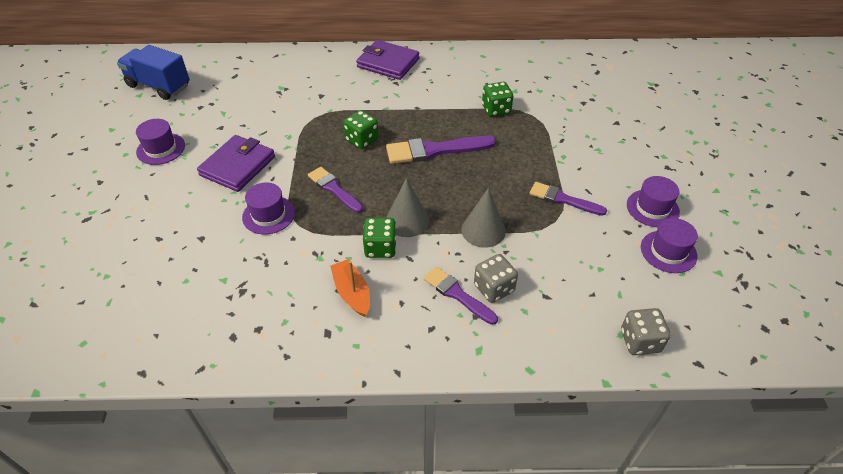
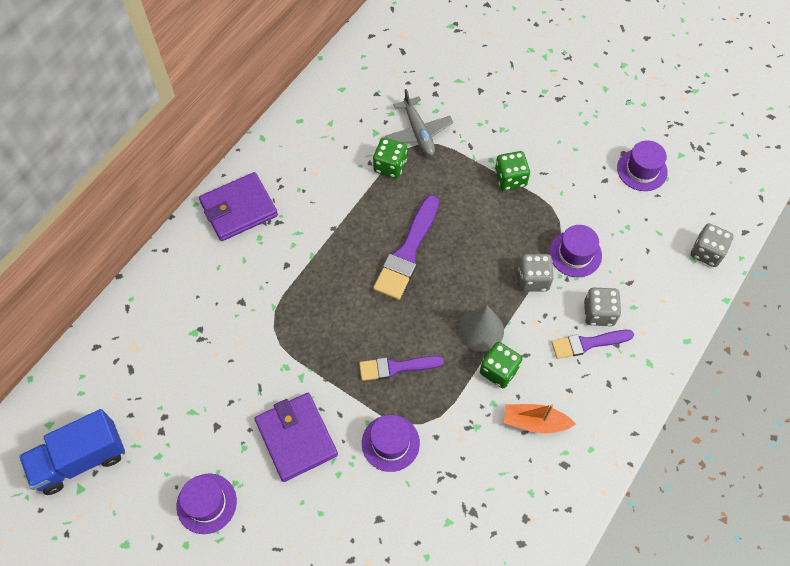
camera: 55 degrees left, 15 degrees up
(362, 140) = (344, 304): green dice -> green dice (510, 179)
(483, 230) = (533, 279): grey cone -> grey dice
(540, 110) = (418, 132): none -> grey plane
(563, 199) = (540, 197): purple brush -> none
(652, 208) = (593, 144): purple hat -> purple hat (575, 254)

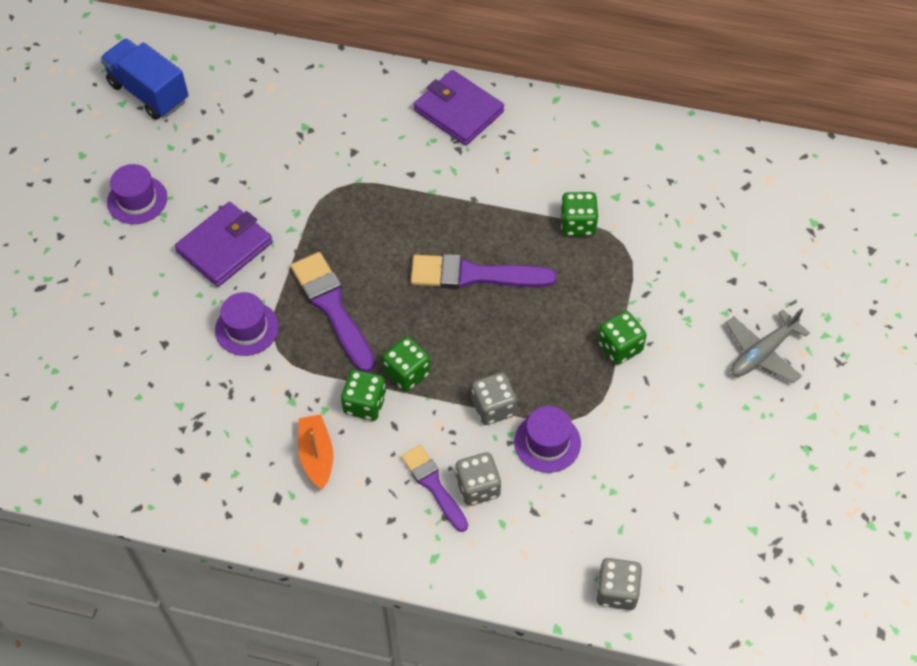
camera: 70 degrees right, 5 degrees down
(396, 367) = (332, 307): purple brush -> purple brush, size x1.55
(418, 132) = (637, 237): grey plane -> grey plane (762, 353)
(481, 330) = (407, 373): grey cone -> green dice
(642, 170) = (705, 488): purple hat -> none

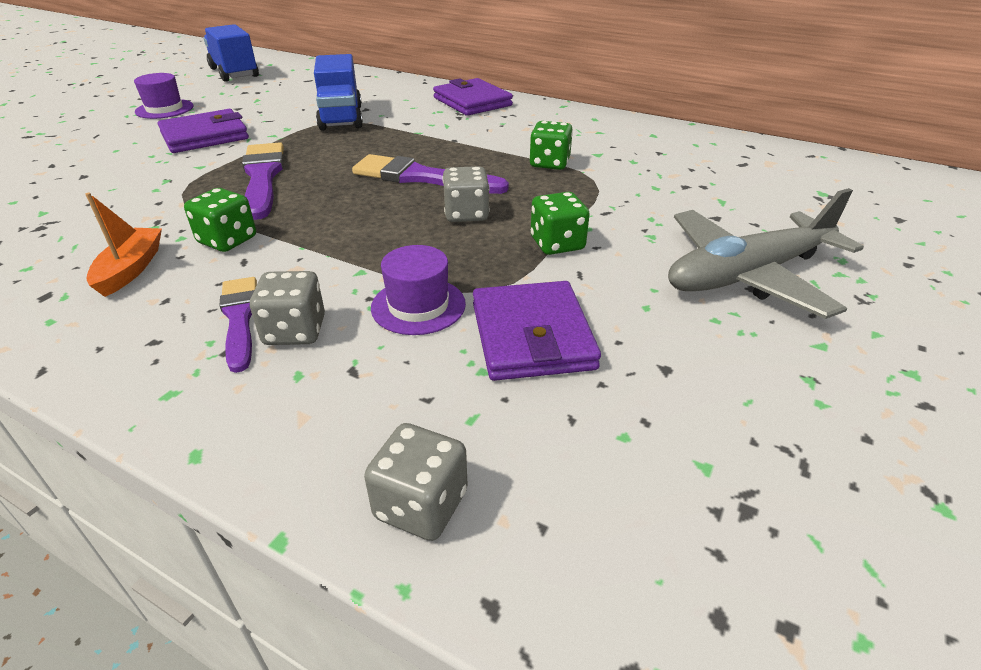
camera: 15 degrees right, 20 degrees down
(247, 328) = (168, 178): purple hat -> none
(339, 178) = (341, 118): none -> blue truck
(407, 373) = (296, 226): green dice -> none
(493, 407) = (372, 266): grey dice -> grey dice (466, 214)
(632, 453) = (531, 336): none -> purple wallet
(762, 353) = (747, 275): grey plane -> grey plane, size x1.61

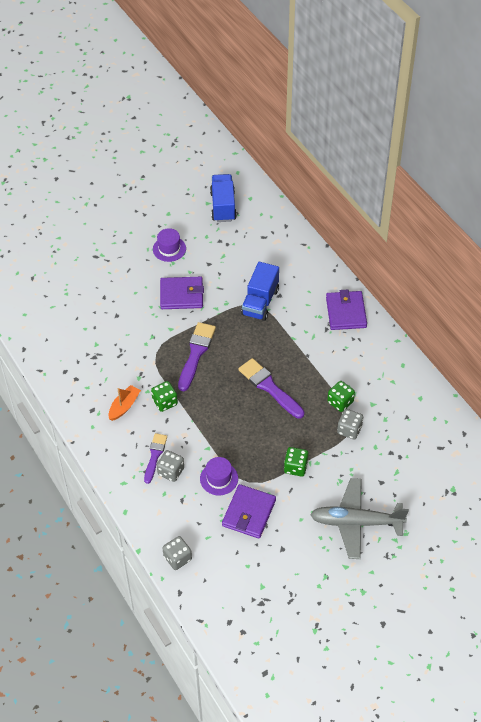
camera: 30 degrees right, 15 degrees up
(466, 214) = (271, 428): grey dice -> grey dice (349, 430)

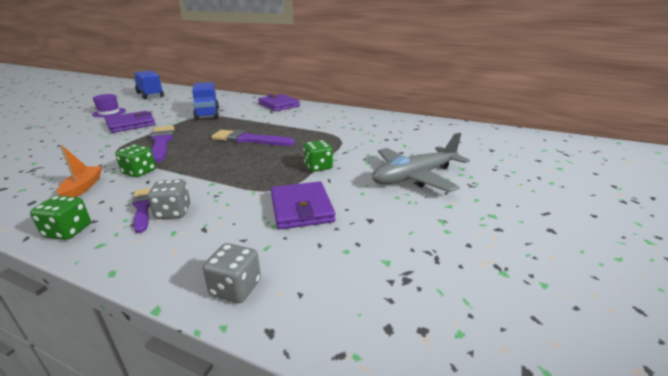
camera: 35 degrees left, 25 degrees down
(219, 478) = (242, 198): purple hat -> none
(340, 402) = (317, 131): green dice -> green dice (68, 231)
(349, 430) = (340, 139): grey dice -> none

